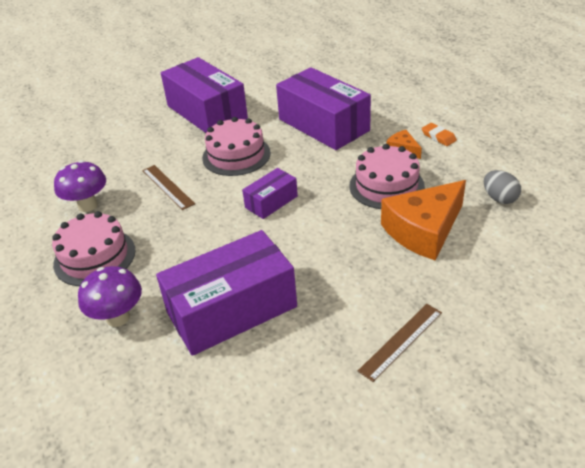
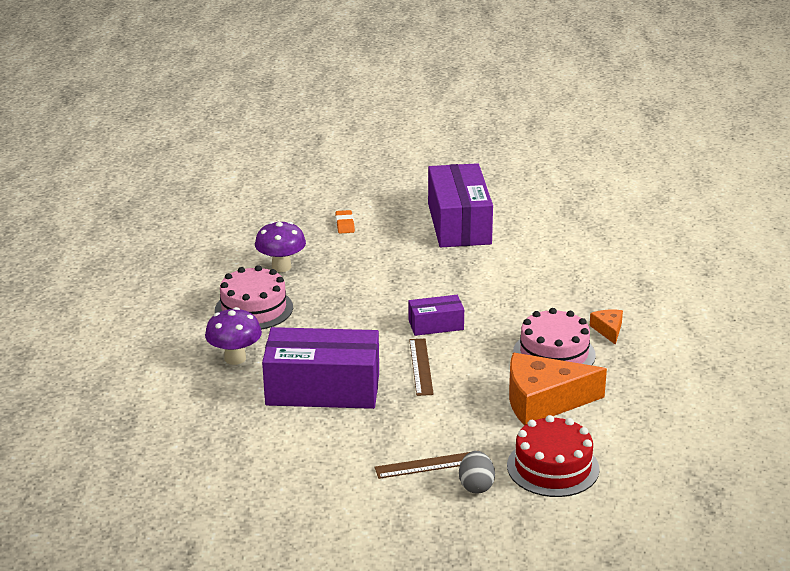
camera: 30 degrees right, 10 degrees down
(168, 187) = (360, 277): brown ruler -> brown ruler (421, 366)
(236, 155) = (446, 274): pink cake -> none
(323, 125) = (558, 278): purple box -> none
(438, 137) = (659, 333): orange eraser -> orange eraser (345, 224)
(498, 288) = (553, 467): none -> red cake
(499, 198) = (647, 406): grey egg -> grey egg (476, 486)

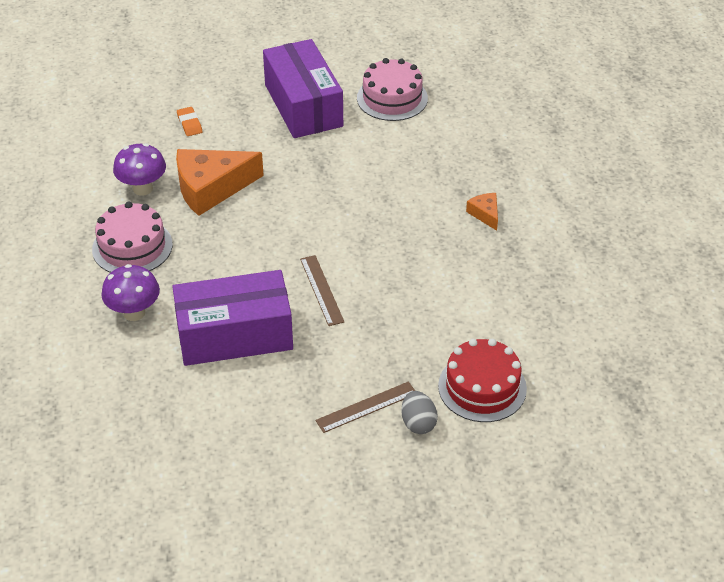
camera: 15 degrees left, 15 degrees up
(436, 325) = (320, 236): purple box -> none
(543, 401) = (450, 310): orange cheese -> orange cheese (211, 188)
(554, 354) = (443, 252): pink cake -> pink cake (392, 98)

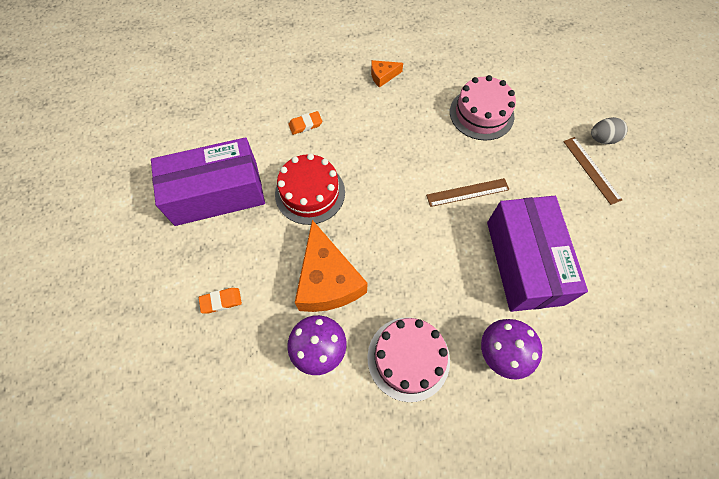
camera: 85 degrees left, 20 degrees up
(392, 98) = (224, 122): pink cake -> pink cake (481, 114)
(399, 157) = (305, 125): none -> orange eraser
(482, 387) = (562, 98): red cake -> red cake (310, 193)

